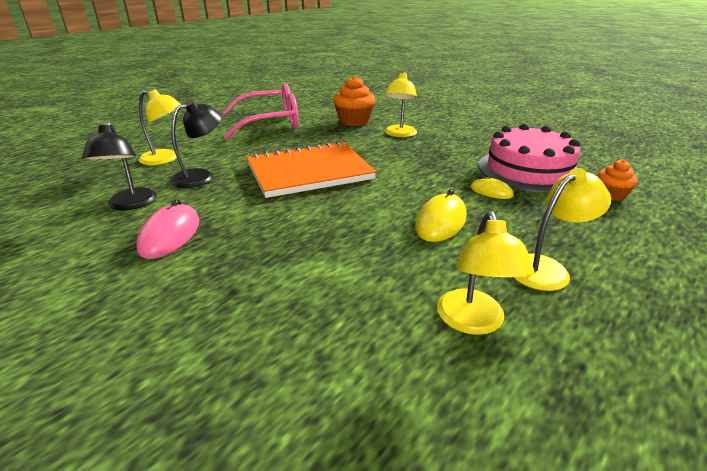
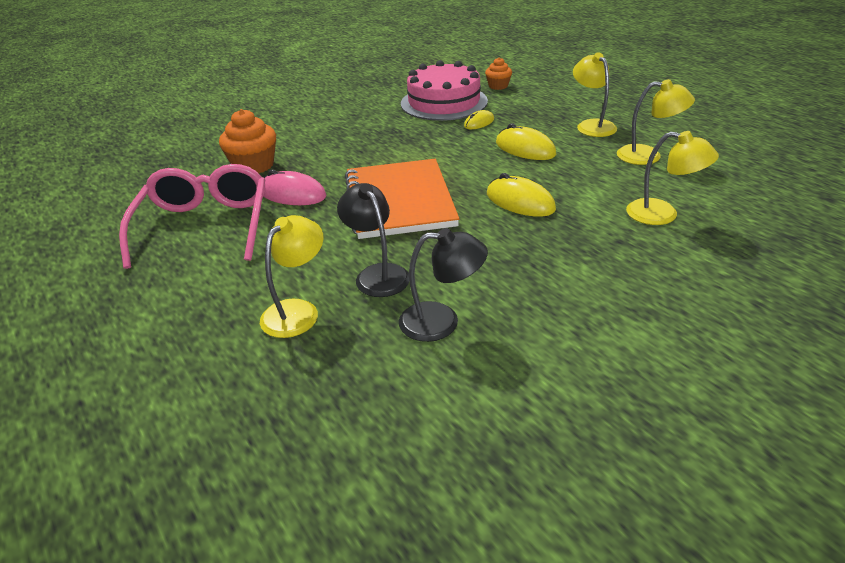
camera: 75 degrees left, 5 degrees up
(170, 235) = (523, 282): pink mouse -> pink mouse (292, 194)
(315, 225) = (520, 202): none -> yellow mouse
(399, 134) = (320, 144): yellow lamp -> yellow lamp (662, 214)

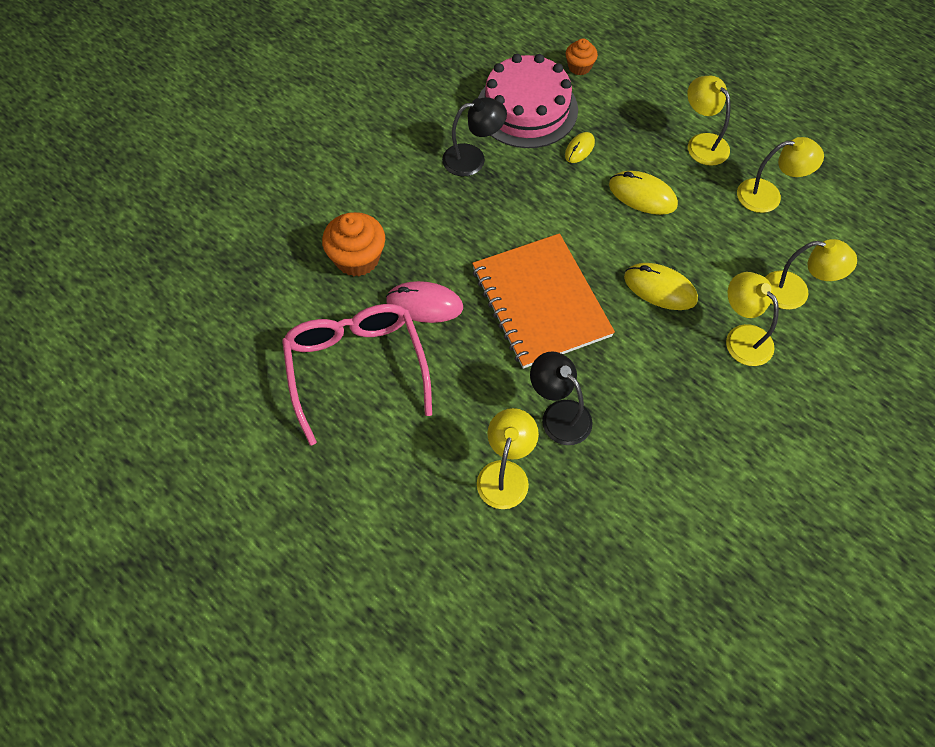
camera: 15 degrees left, 25 degrees up
(442, 322) = (636, 466): black lamp -> black lamp (473, 159)
(596, 239) = (742, 337): none -> yellow lamp

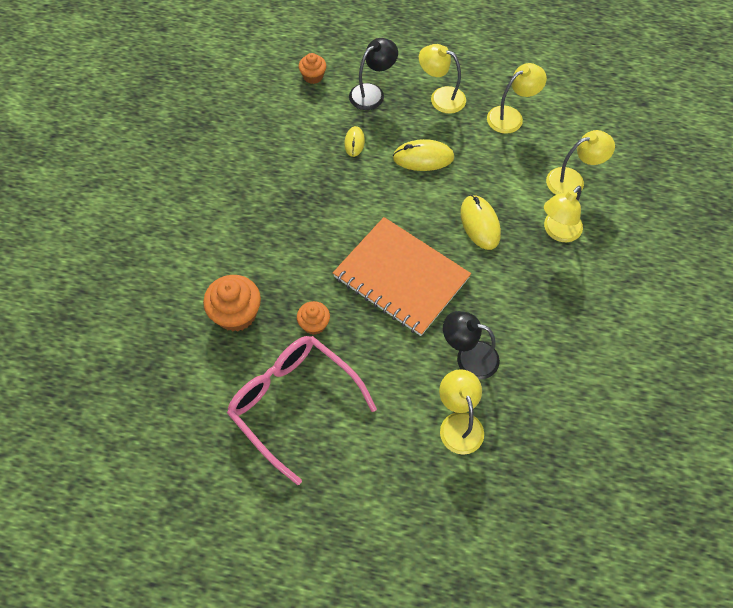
camera: 30 degrees left, 0 degrees up
(424, 304) = (314, 324): pink mouse -> orange cupcake
(473, 159) = (277, 188): black lamp -> black lamp (372, 93)
(526, 109) = (293, 128): pink cake -> none
(660, 288) = (480, 224): yellow mouse -> yellow mouse turned 75 degrees clockwise
(742, 337) = (558, 232): yellow lamp -> yellow lamp turned 75 degrees counterclockwise

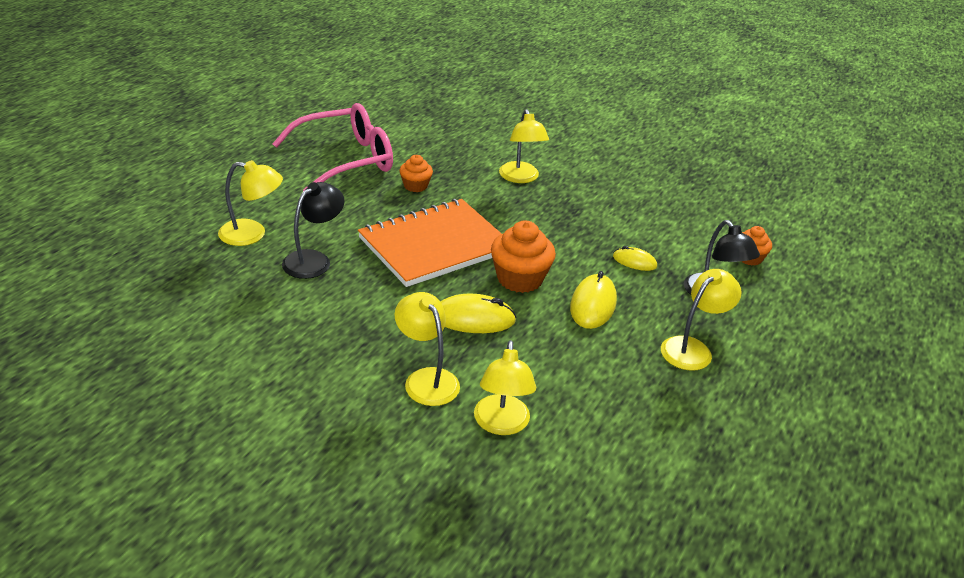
camera: 105 degrees right, 25 degrees down
(236, 314) = (452, 152): orange cupcake -> orange cupcake (519, 279)
(511, 116) = (639, 404): yellow lamp -> yellow lamp (521, 178)

